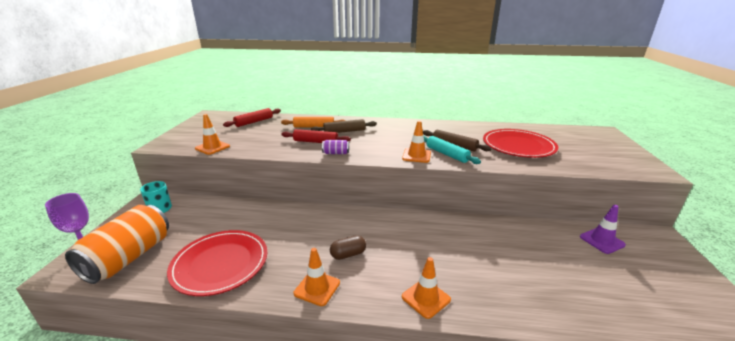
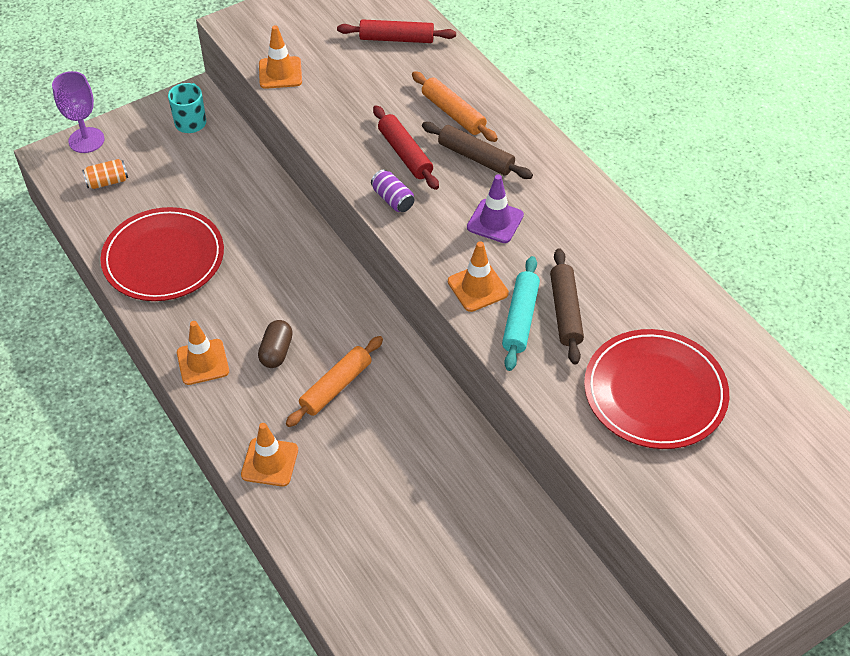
camera: 50 degrees right, 25 degrees up
(129, 257) = (107, 182): orange can -> orange can, size x0.41
(348, 254) = (276, 351): brown capsule -> brown capsule turned 75 degrees clockwise
(397, 245) = (336, 386): none -> orange rolling pin
(602, 241) = (564, 607): purple traffic cone -> purple traffic cone (495, 221)

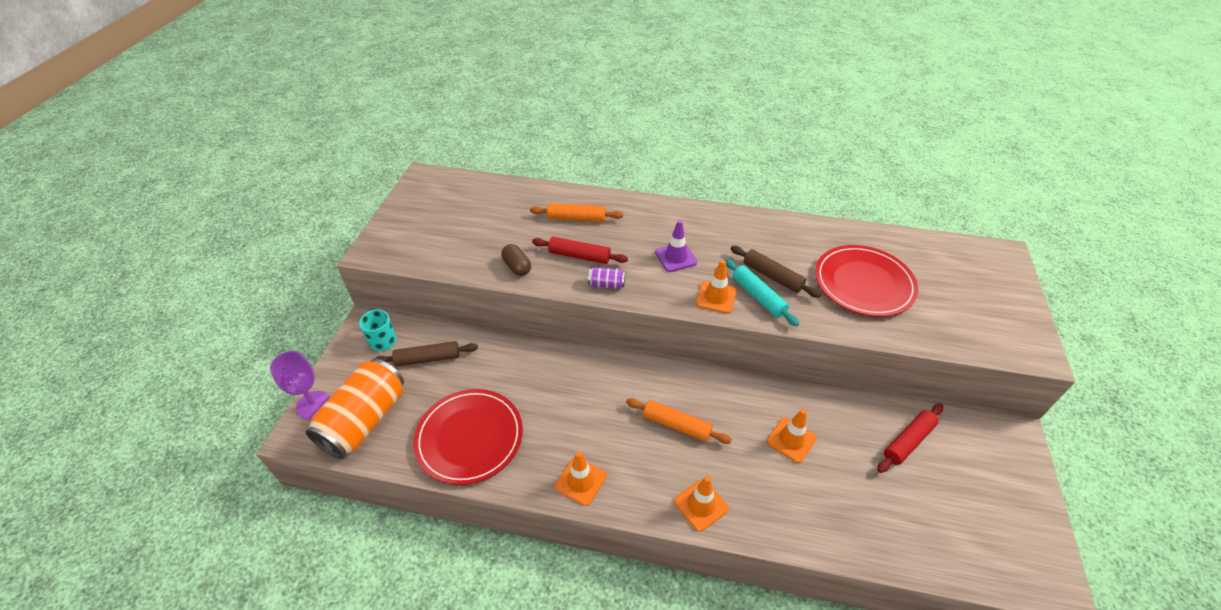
camera: 45 degrees left, 5 degrees down
(107, 182) = (365, 420): orange can -> orange can, size x2.45
(276, 351) = (617, 435): brown capsule -> brown capsule (517, 267)
(280, 73) = (441, 261): orange traffic cone -> orange traffic cone (791, 440)
(336, 386) = (676, 425): orange rolling pin -> orange rolling pin turned 60 degrees counterclockwise
(396, 39) = (490, 200): red rolling pin -> red rolling pin (908, 441)
(476, 157) = (620, 232): brown rolling pin -> brown rolling pin (428, 359)

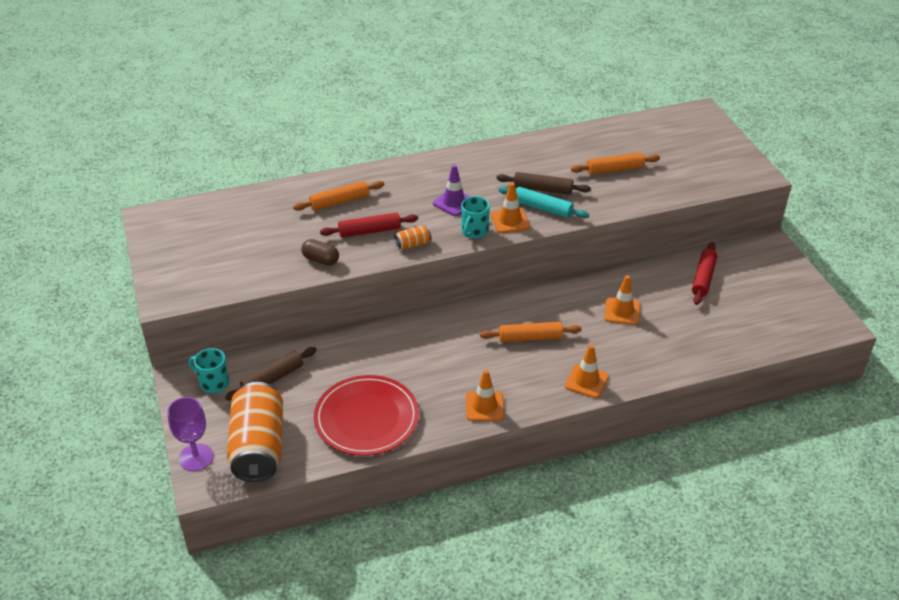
camera: 30 degrees left, 5 degrees down
(607, 284) = (413, 244): purple can -> orange can
(673, 294) = (474, 231): none -> turquoise mug
(863, 283) = (614, 169): red plate -> orange rolling pin

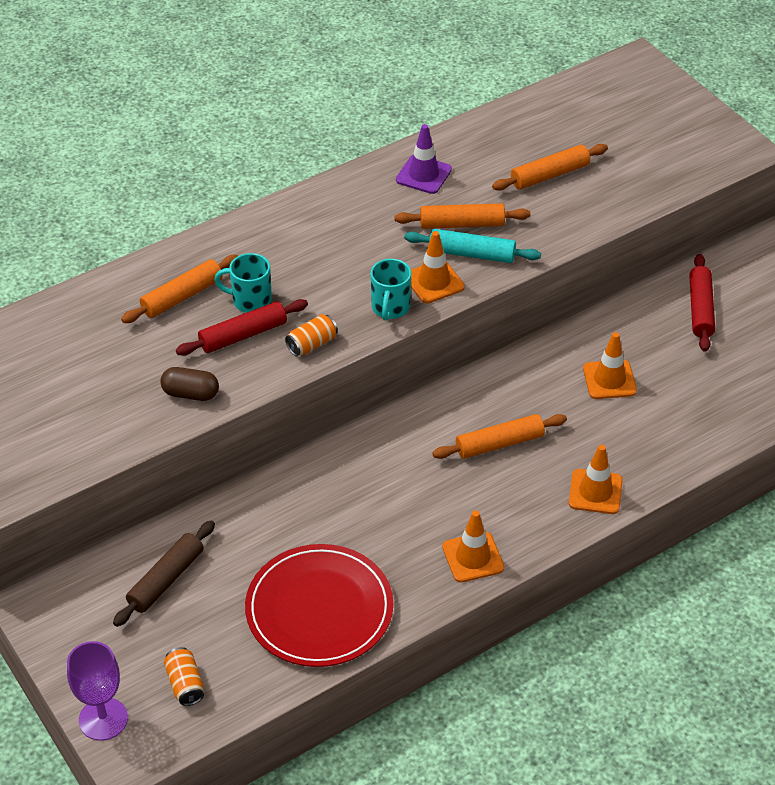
camera: 15 degrees left, 5 degrees up
(213, 383) = (83, 604): turquoise mug -> turquoise mug (250, 301)
(258, 447) = (185, 684): orange can -> orange can, size x0.41
(454, 202) = (346, 268): purple traffic cone -> purple traffic cone (423, 175)
(542, 189) = (462, 224): brown rolling pin -> orange rolling pin

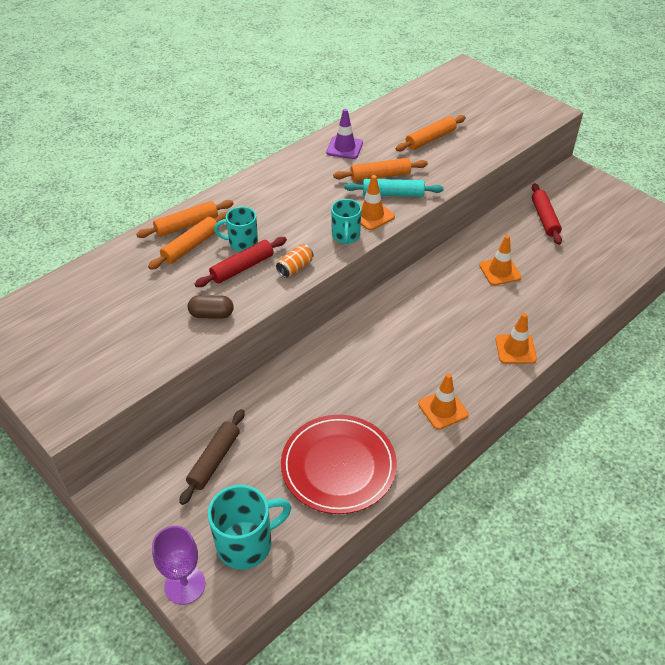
camera: 10 degrees left, 0 degrees up
(185, 684) = (246, 544): orange can -> turquoise mug
(499, 444) = (437, 324): orange rolling pin -> orange rolling pin (187, 225)

